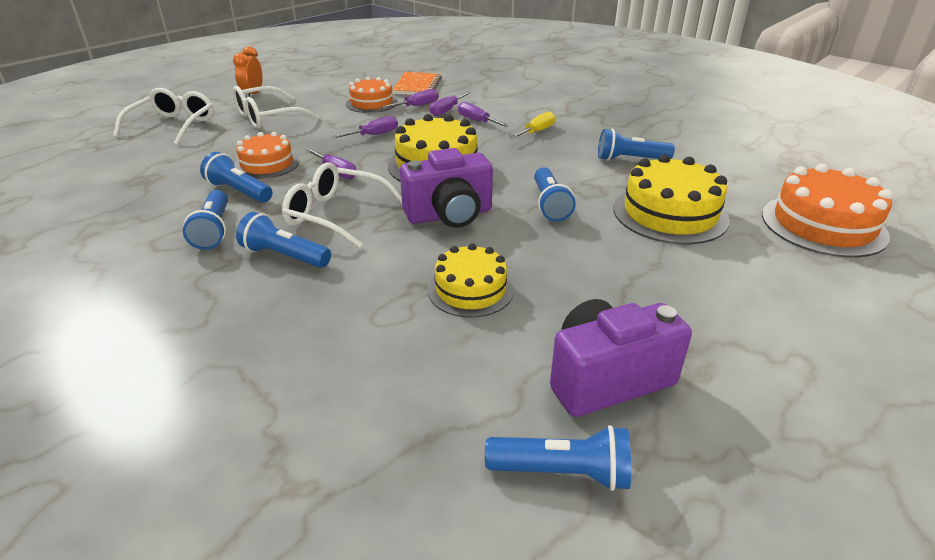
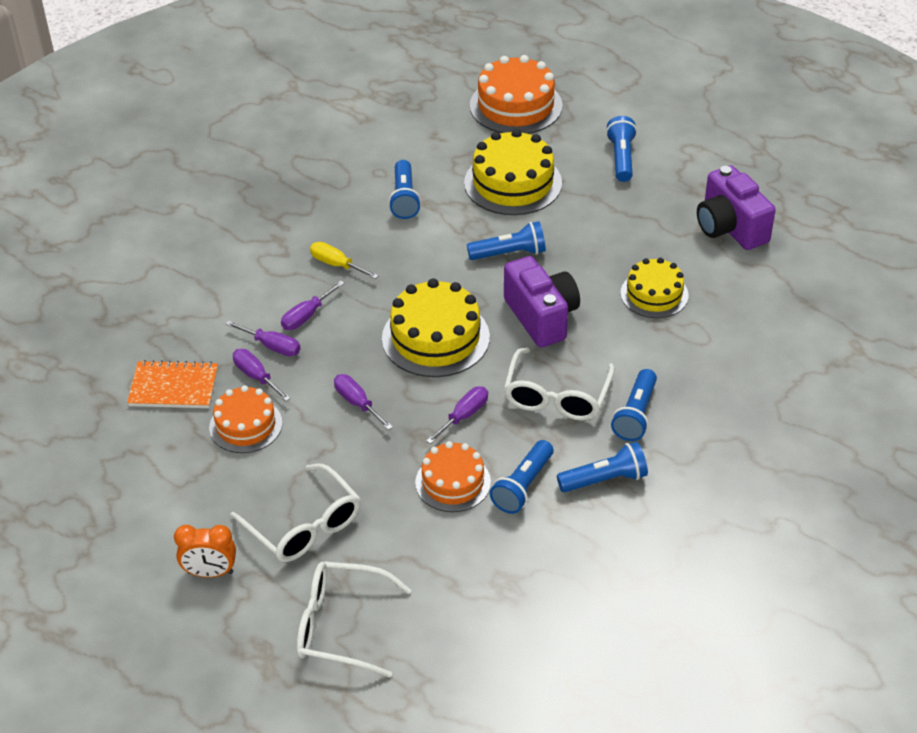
camera: 95 degrees left, 10 degrees up
(563, 472) = (808, 246): blue flashlight -> blue flashlight (621, 158)

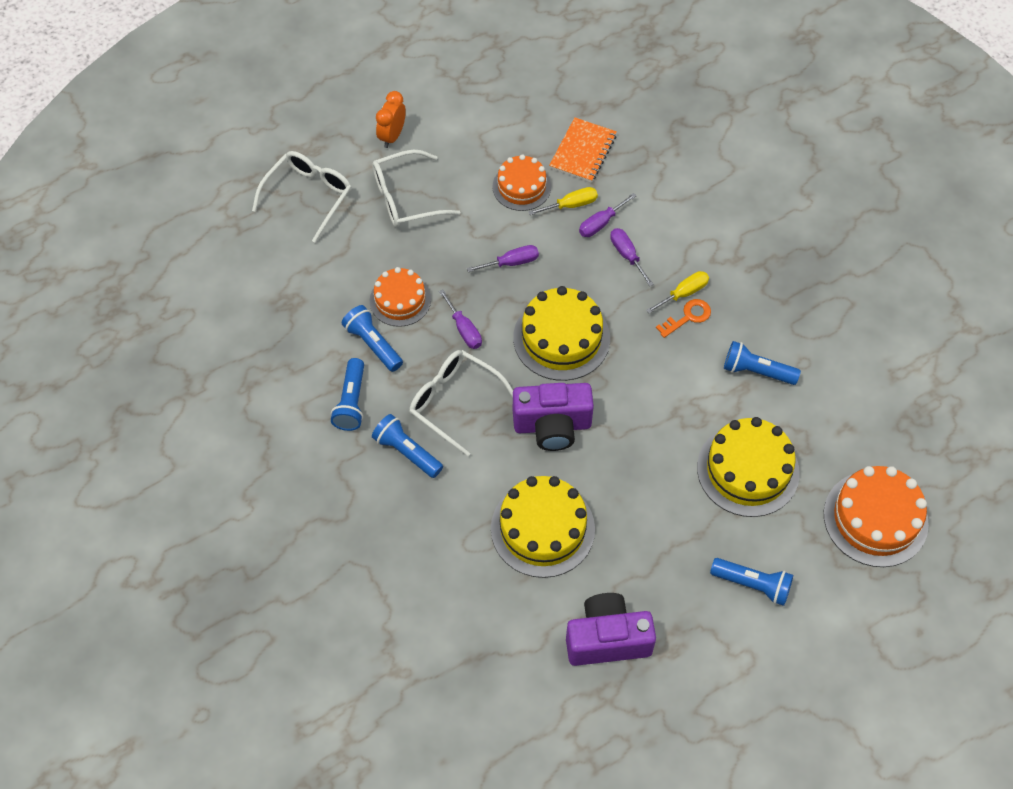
camera: 110 degrees right, 15 degrees up
(256, 376) = (571, 205): purple screwdriver -> yellow screwdriver
(364, 255) = (688, 317): none -> orange key
(510, 253) = (646, 431): blue flashlight -> none
(654, 294) = (542, 528): yellow cake -> yellow cake, size x1.56

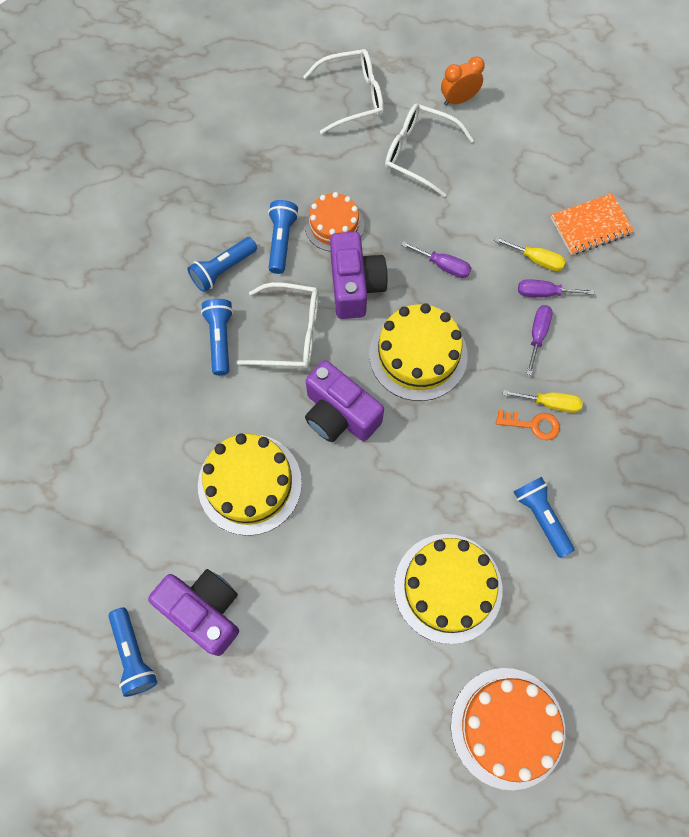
camera: 45 degrees right, 10 degrees up
(454, 402) = (290, 333): white glasses -> white glasses turned 105 degrees clockwise
(464, 329) = (355, 286): purple screwdriver -> purple camera
(521, 186) = (513, 214): orange cake -> none
(753, 585) = (353, 680): blue flashlight -> blue flashlight (134, 655)

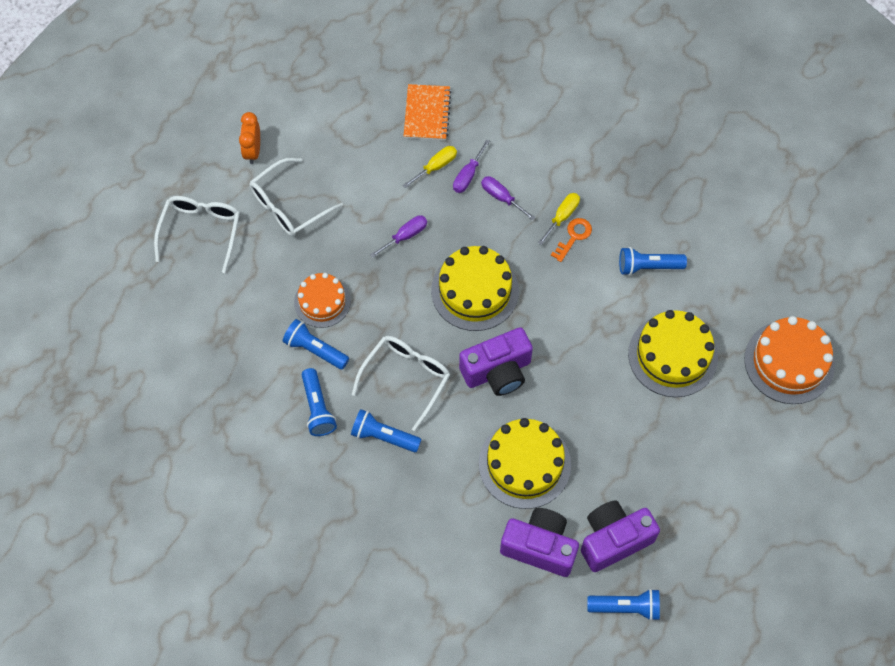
camera: 65 degrees left, 5 degrees down
(355, 286) = (388, 310): purple camera -> purple camera (540, 547)

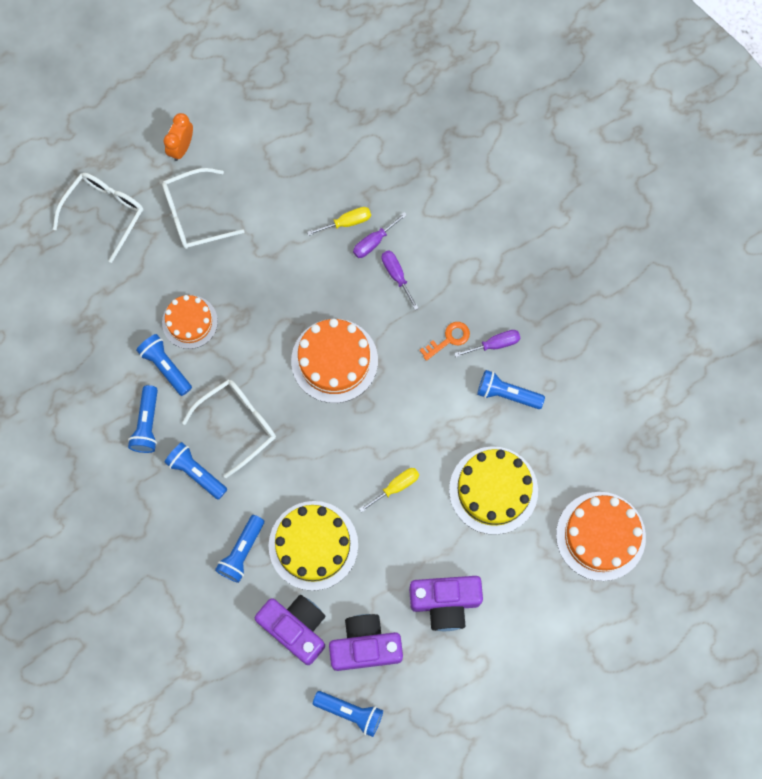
camera: 20 degrees right, 10 degrees up
(405, 236) = (291, 283): purple screwdriver -> purple screwdriver (495, 344)
(427, 114) = (359, 164): orange notebook -> none
(458, 494) = (241, 552): none -> blue flashlight
(475, 291) = (334, 360): yellow cake -> orange cake
(497, 371) = (324, 447): purple camera -> purple camera (445, 602)
(562, 216) = (446, 315): yellow screwdriver -> yellow screwdriver (396, 487)

